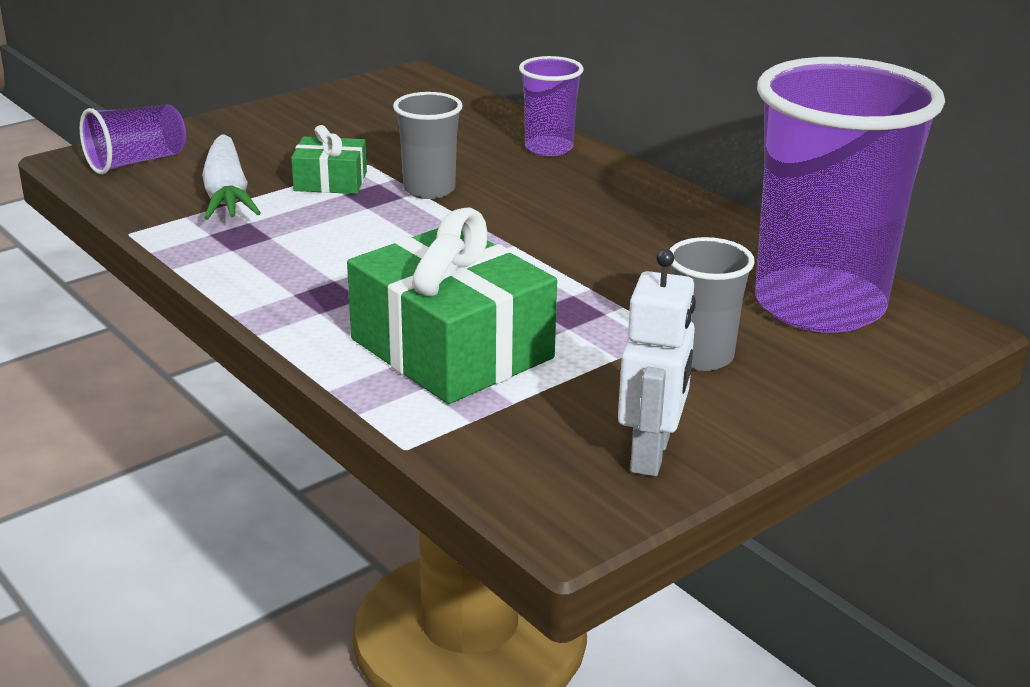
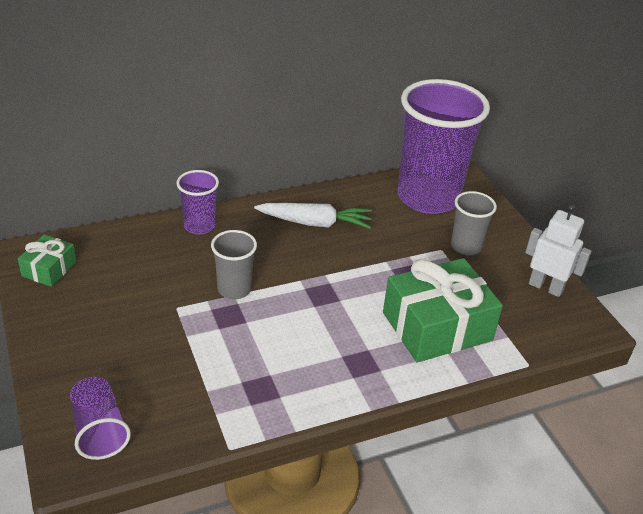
camera: 75 degrees left, 10 degrees up
(227, 194) = (190, 386): white carrot -> white carrot (315, 223)
(330, 181) = (197, 330): green gift -> green gift (49, 269)

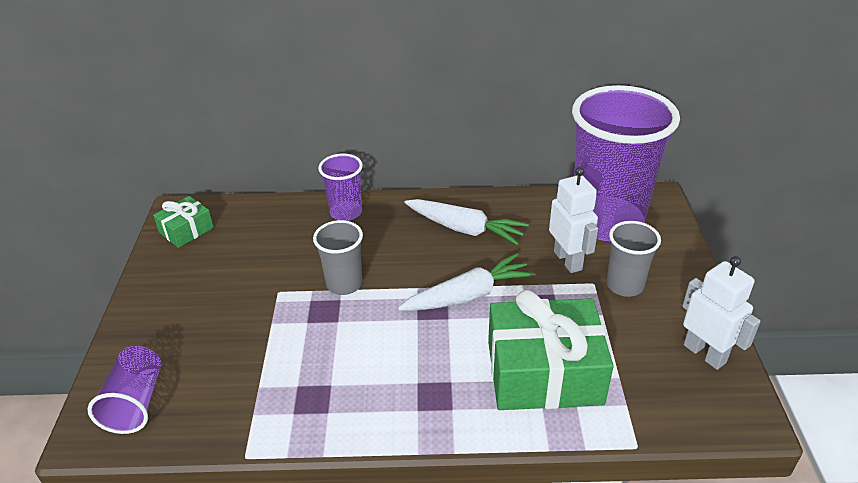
camera: 25 degrees right, 0 degrees up
(347, 278) = (468, 295): none -> white carrot
(413, 235) = (568, 260): none -> white robot

